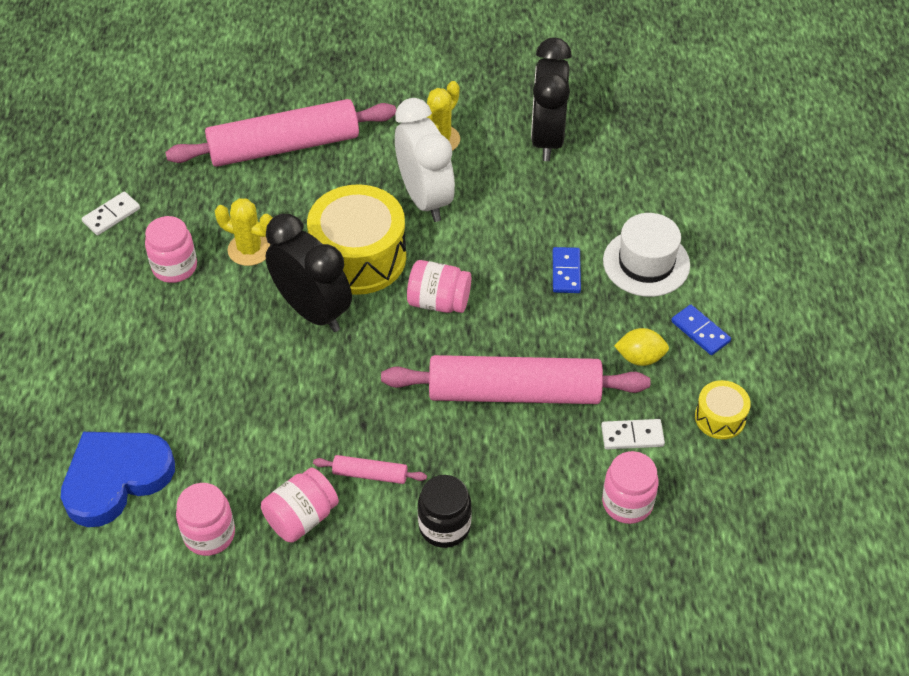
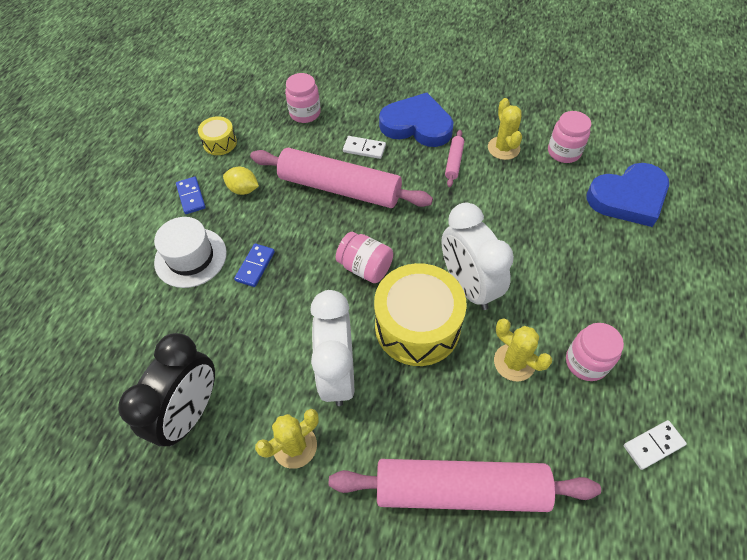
camera: 160 degrees left, 5 degrees up
(301, 517) = (503, 148): pink jar -> yellow cactus
(312, 311) = (468, 286): black clock -> white clock
(370, 474) = (454, 162): pink rolling pin -> pink rolling pin turned 75 degrees clockwise
(444, 526) = (417, 125): black jar -> blue heart
(632, 436) = (279, 145): white domino -> white domino (364, 149)

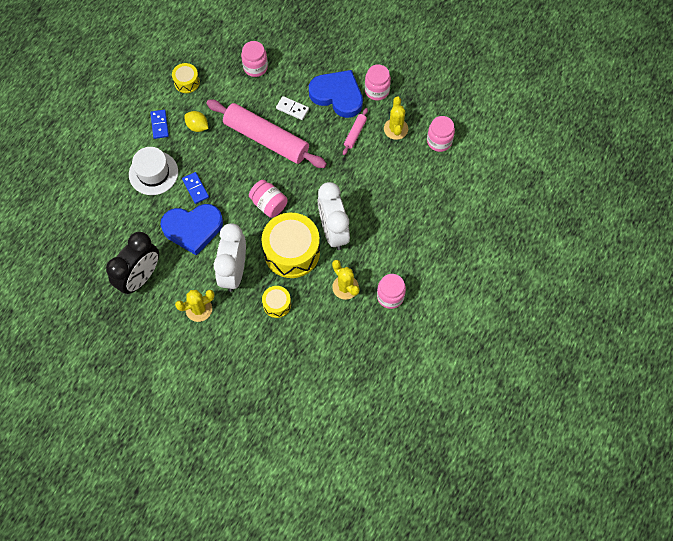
camera: 10 degrees right, 10 degrees up
(255, 266) = (195, 188): blue domino -> blue domino turned 60 degrees counterclockwise
(418, 411) = (277, 304): none -> yellow drum
(460, 489) = (288, 352): pink rolling pin -> none
(463, 112) = (377, 90): none -> pink jar
(628, 198) = (469, 188): blue heart -> blue heart (193, 229)
(653, 445) = (409, 352): white domino -> none

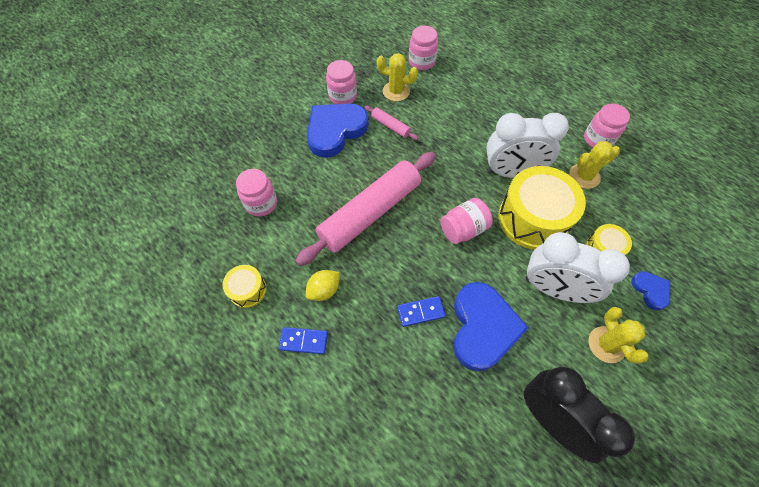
camera: 75 degrees left, 5 degrees down
(153, 173) = (381, 366): white hat -> none
(249, 339) = (650, 290): none -> blue heart
(292, 109) = (337, 177): white domino -> none

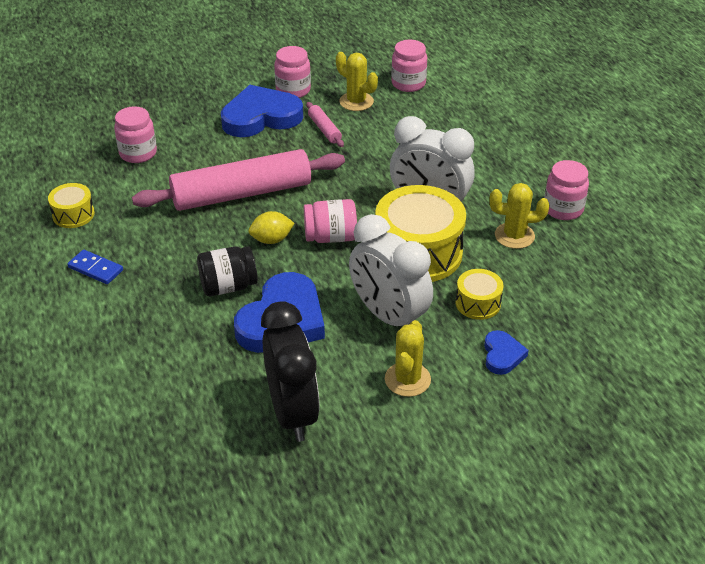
camera: 25 degrees right, 20 degrees down
(324, 290) = (146, 238): yellow lemon -> yellow lemon (271, 240)
(420, 312) = (228, 286): blue domino -> black jar

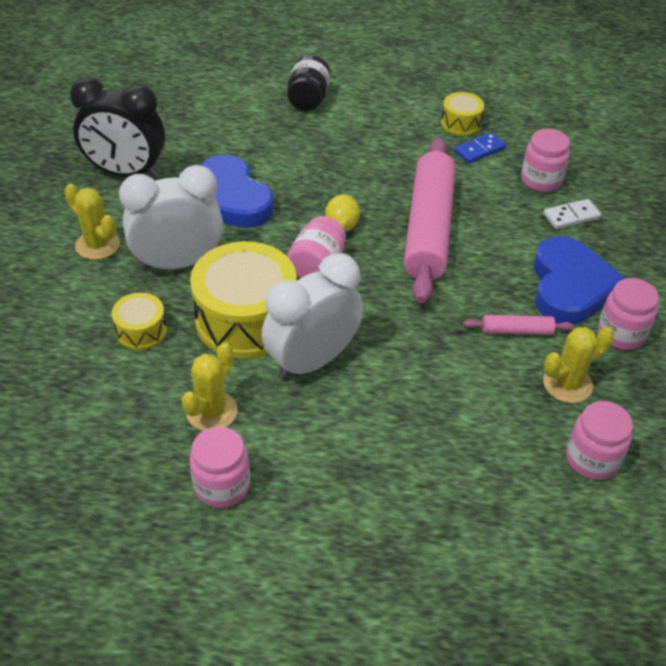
camera: 115 degrees right, 5 degrees up
(95, 269) = (375, 120): blue domino -> blue domino (479, 150)
(177, 131) = (571, 216): none -> white domino
(228, 286) = (297, 182): black jar -> black jar (308, 99)
(502, 355) = (66, 316): blue heart -> none

